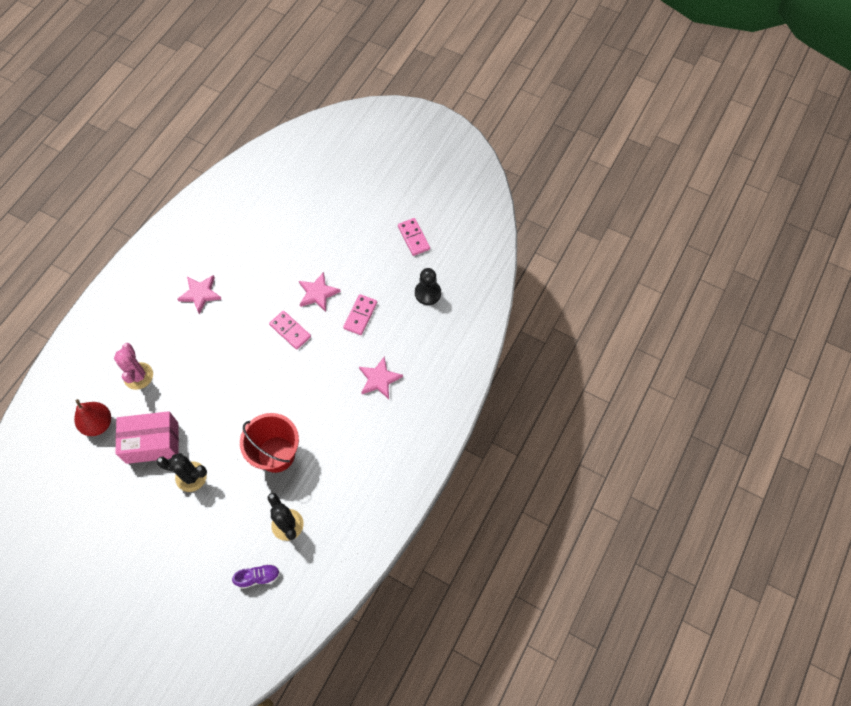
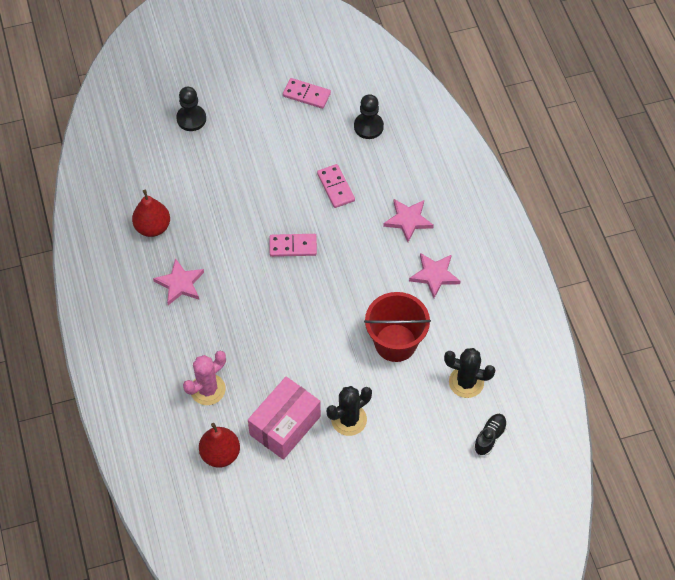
camera: 45 degrees left, 5 degrees down
(138, 376) = (208, 389): pink cactus -> pink cactus turned 75 degrees counterclockwise
(226, 244) = (153, 227): none -> red pear
(258, 577) = (489, 437): purple shoe -> black shoe
(318, 293) = (280, 200): pink star -> pink star (434, 275)
(327, 194) = (191, 119): none -> black pawn

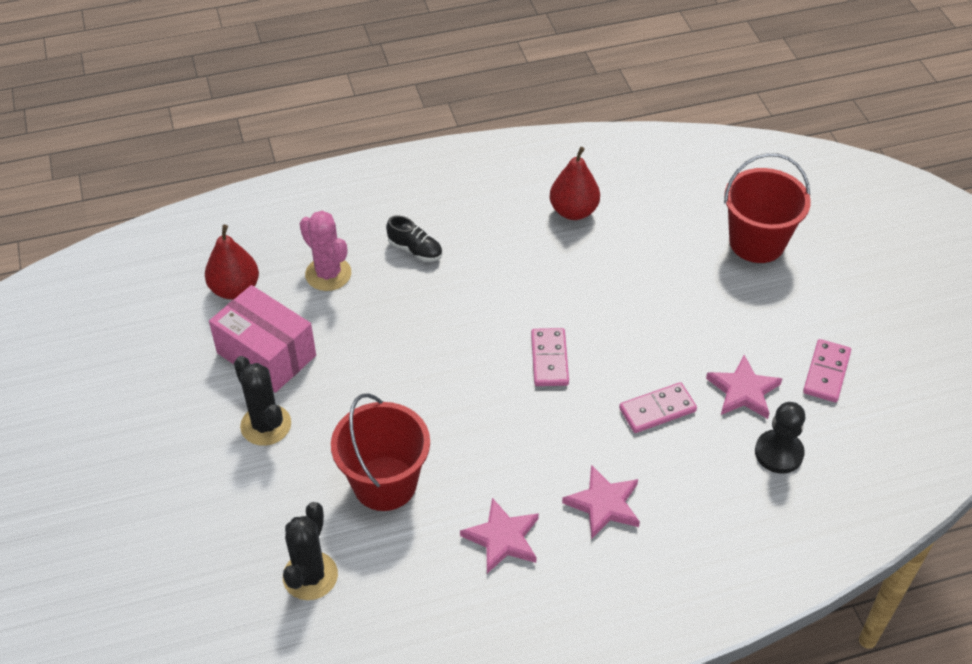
camera: 90 degrees right, 10 degrees down
(180, 284) = (487, 241): pink star -> pink star (743, 391)
(191, 119) = (757, 242): black pawn -> red bucket
(489, 437) = (213, 605): black shoe -> black shoe (415, 250)

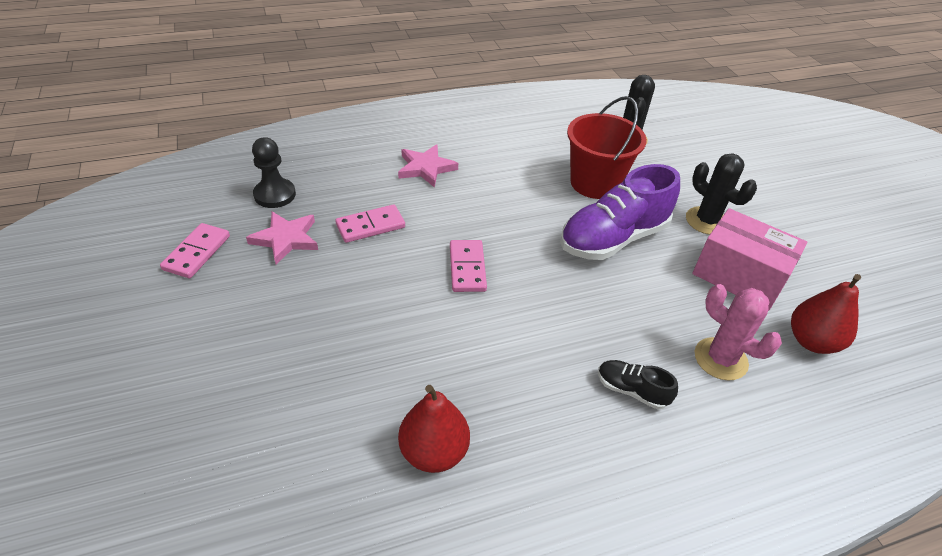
camera: 175 degrees right, 5 degrees down
(386, 398) = (613, 239): none -> purple shoe
(502, 538) = (501, 152): pink star -> none
(757, 242) = (197, 401): red bucket -> none

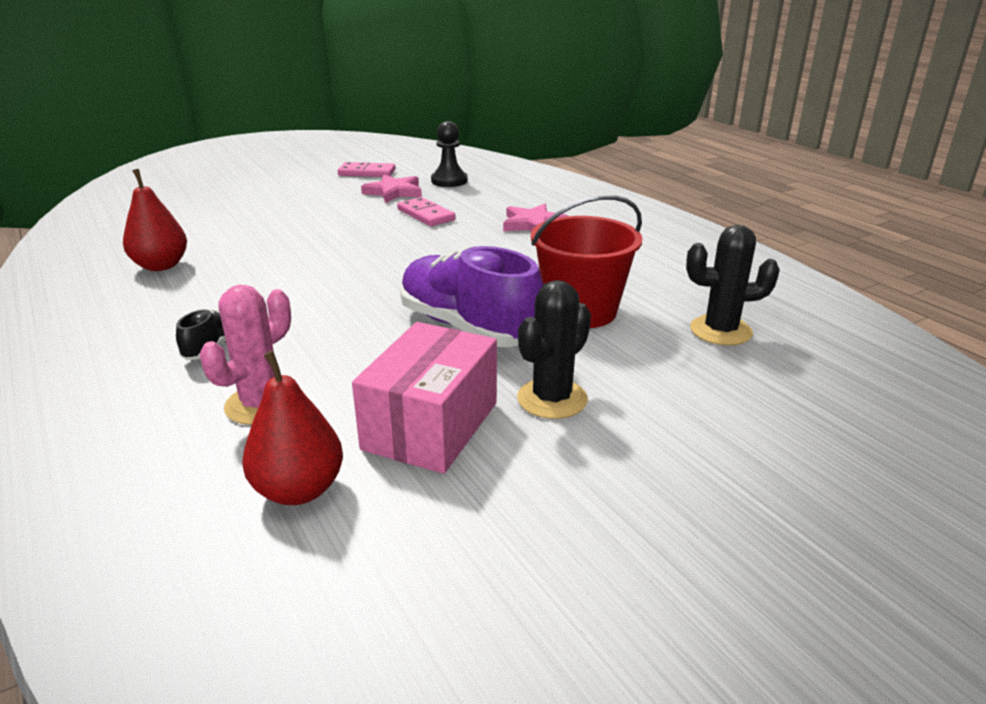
camera: 80 degrees right, 15 degrees down
(467, 268) = (382, 257): pink domino -> none

